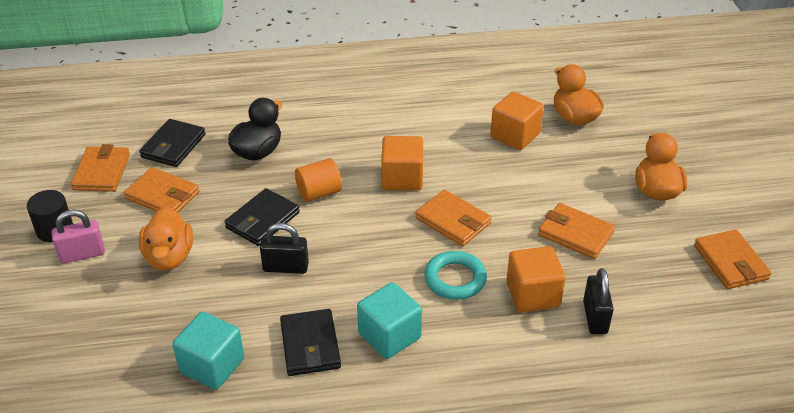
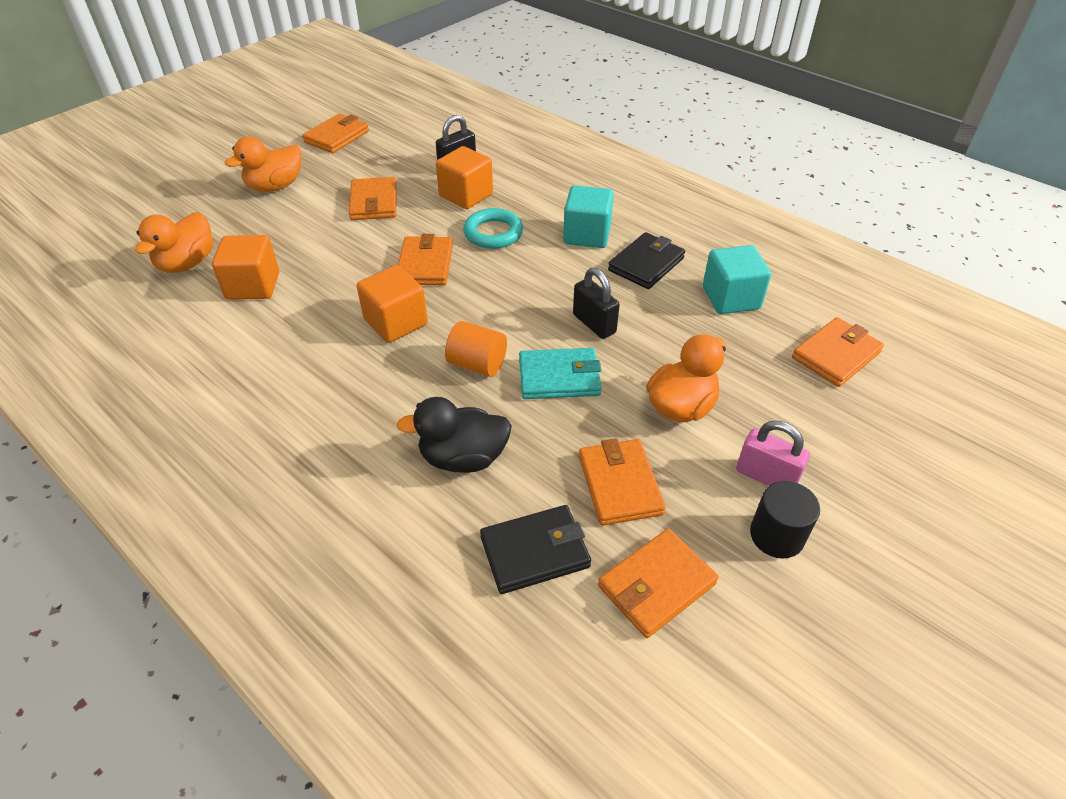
camera: 130 degrees left, 5 degrees up
(89, 374) = (835, 355): none -> orange wallet
(262, 220) = (559, 377): black wallet -> turquoise wallet

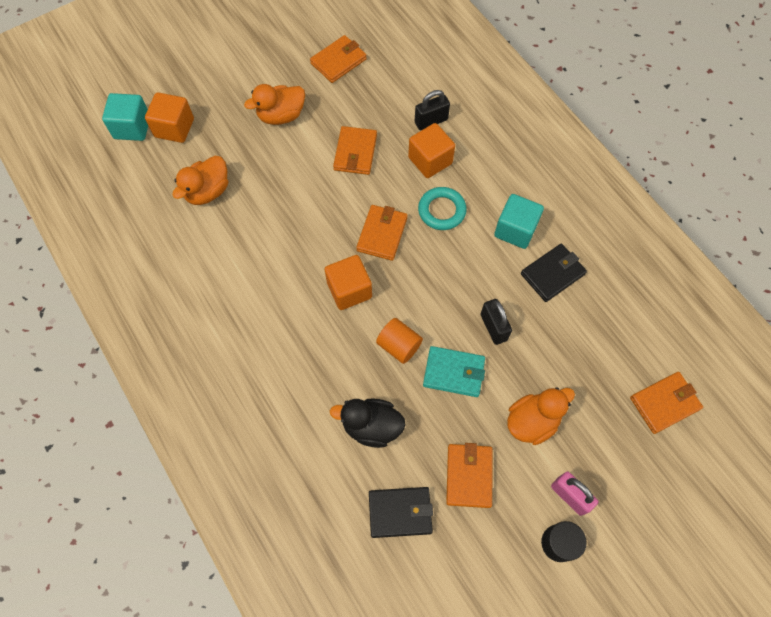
camera: 15 degrees right, 20 degrees up
(253, 286) = (252, 227): orange cube -> orange cube (174, 128)
(656, 585) = (469, 557): orange wallet -> none
(731, 298) = (606, 326): turquoise cube -> turquoise cube (132, 127)

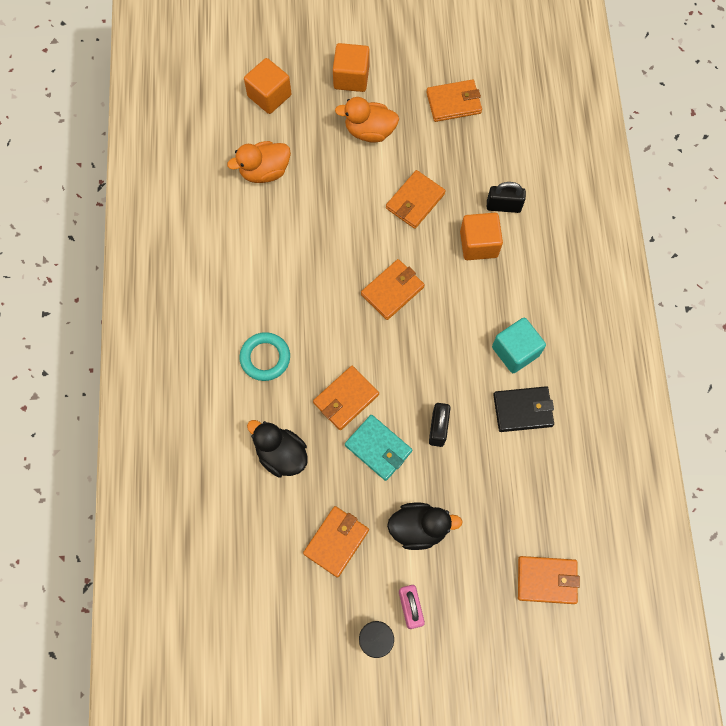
camera: 30 degrees right, 5 degrees up
(132, 127) = (234, 77): turquoise cube -> none
(349, 290) = (333, 326): orange cube -> orange cube (351, 77)
(399, 346) = (346, 399): orange cylinder -> orange wallet
(400, 512) = (262, 537): black wallet -> none
(441, 211) = (459, 297): turquoise ring -> turquoise ring (265, 358)
(532, 421) = (419, 528): orange duck -> black duck

